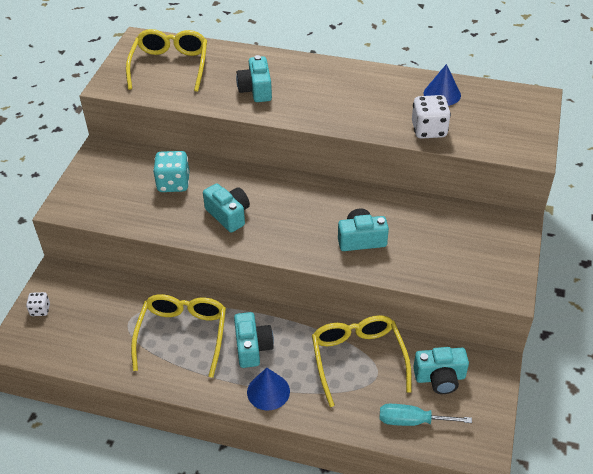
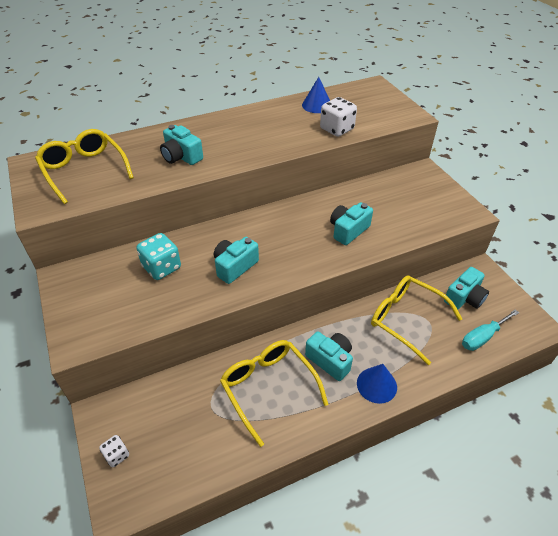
camera: 40 degrees left, 0 degrees up
(228, 215) = (235, 266): turquoise camera -> turquoise camera turned 60 degrees counterclockwise

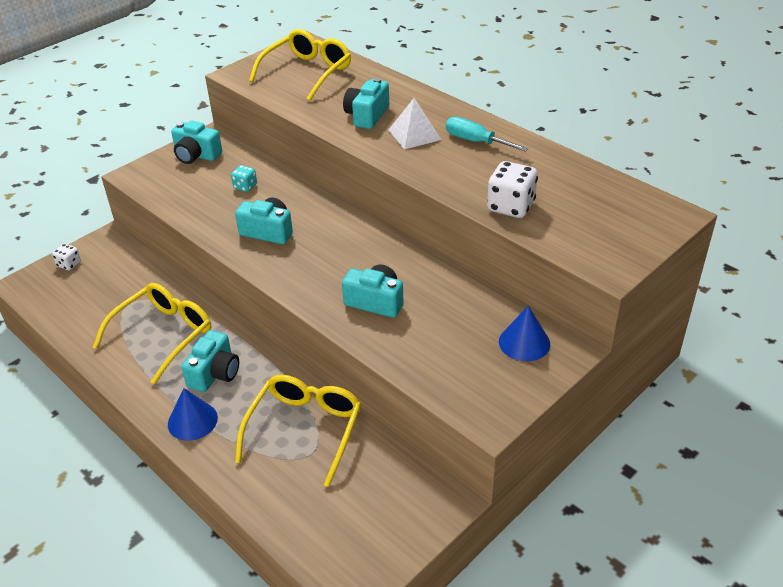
camera: 70 degrees right, 5 degrees down
(162, 267) = (245, 186): turquoise dice -> turquoise dice, size x0.55
(226, 143) = (414, 134): none -> white pyramid
(317, 105) = (561, 176): blue cone -> blue cone (524, 342)
(464, 298) = (373, 487): turquoise camera -> turquoise camera (196, 155)
(482, 337) = (305, 517): turquoise screwdriver -> turquoise screwdriver (476, 141)

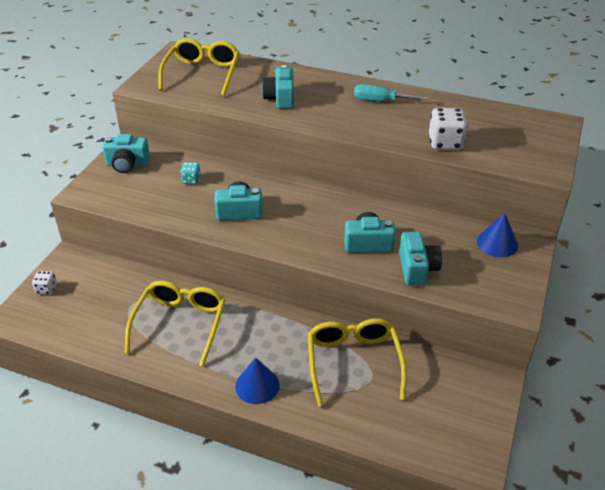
camera: 25 degrees left, 0 degrees up
(215, 373) = (248, 341): turquoise camera -> turquoise camera (417, 268)
(414, 134) = (330, 105): white pyramid -> none

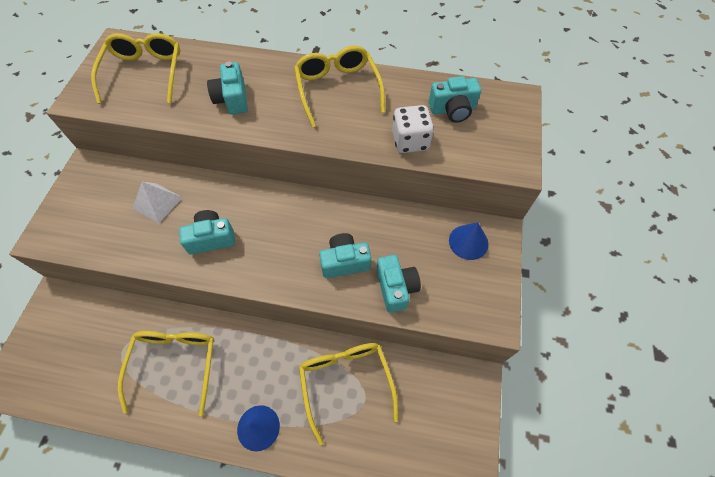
camera: 10 degrees left, 20 degrees up
(46, 289) = (34, 342): white dice -> none
(127, 164) = (87, 190): turquoise camera -> turquoise camera (452, 110)
(191, 180) = (157, 202): turquoise dice -> white pyramid
(380, 101) = (337, 89): turquoise screwdriver -> yellow glasses

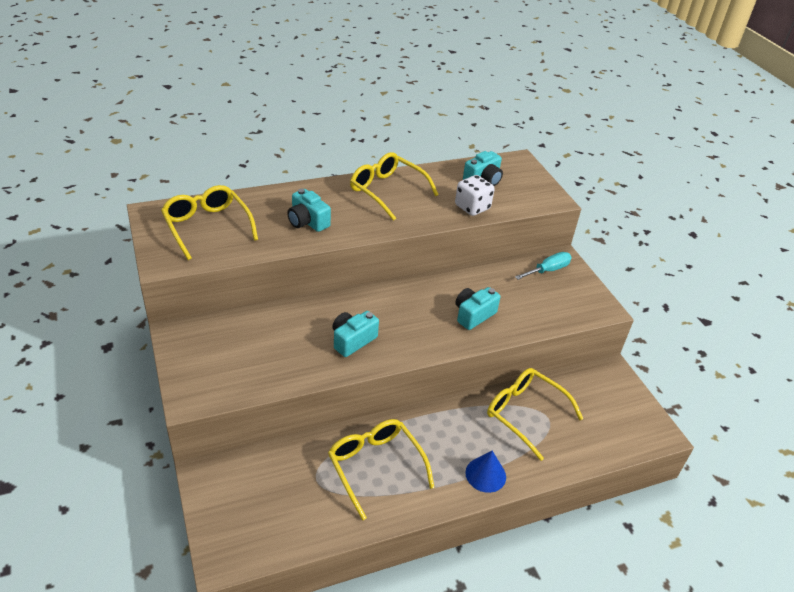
camera: 35 degrees left, 20 degrees down
(157, 202) = (277, 334): white pyramid -> none
(396, 288) = (524, 316): turquoise camera -> none
(468, 242) = (548, 270): blue cone -> turquoise screwdriver

